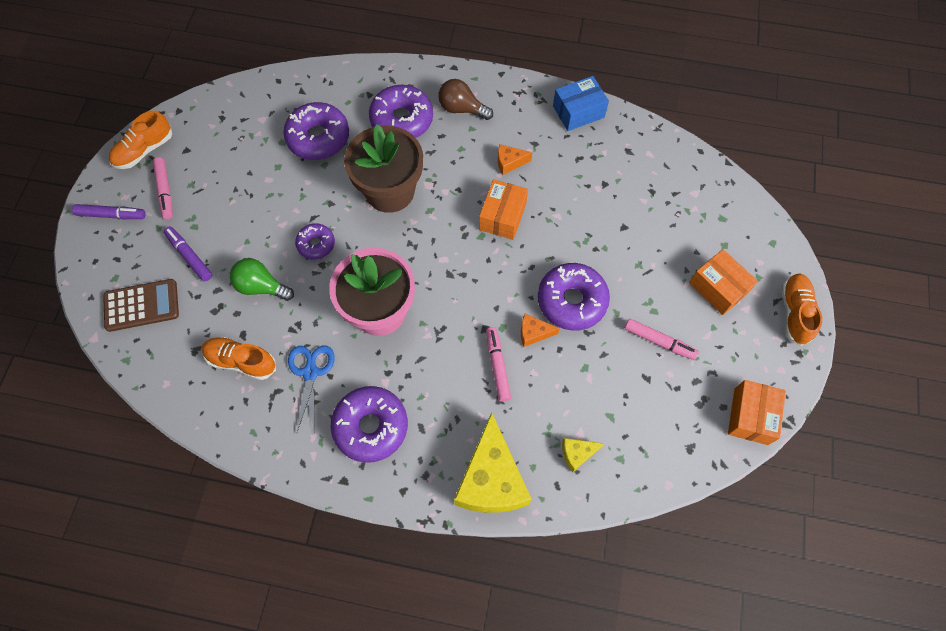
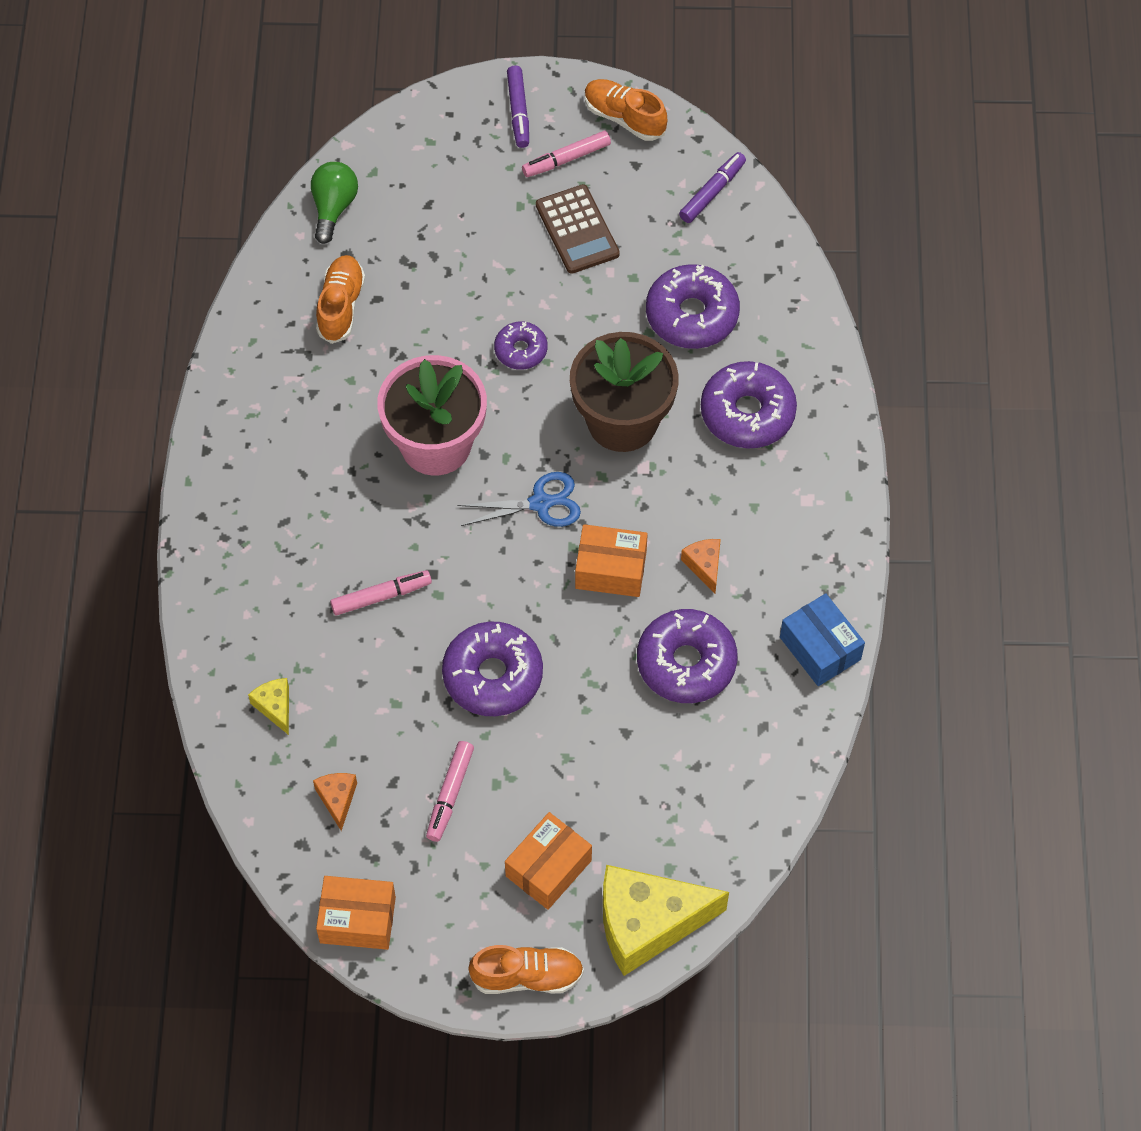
camera: 80 degrees right, 5 degrees down
(141, 305) = (397, 181): brown calculator -> brown calculator (577, 230)
(189, 256) = (475, 212): purple marker -> purple marker (712, 192)
(261, 286) = (447, 302): green light bulb -> green light bulb (333, 208)
(310, 372) = (338, 384): blue scissors -> blue scissors (540, 503)
(371, 426) = (277, 465): purple donut -> purple donut (686, 663)
(462, 109) = (786, 488): brown light bulb -> none
(491, 479) = (229, 611): yellow cheese -> yellow cheese (648, 923)
(533, 333) = (436, 633): orange cheese -> orange cheese (337, 799)

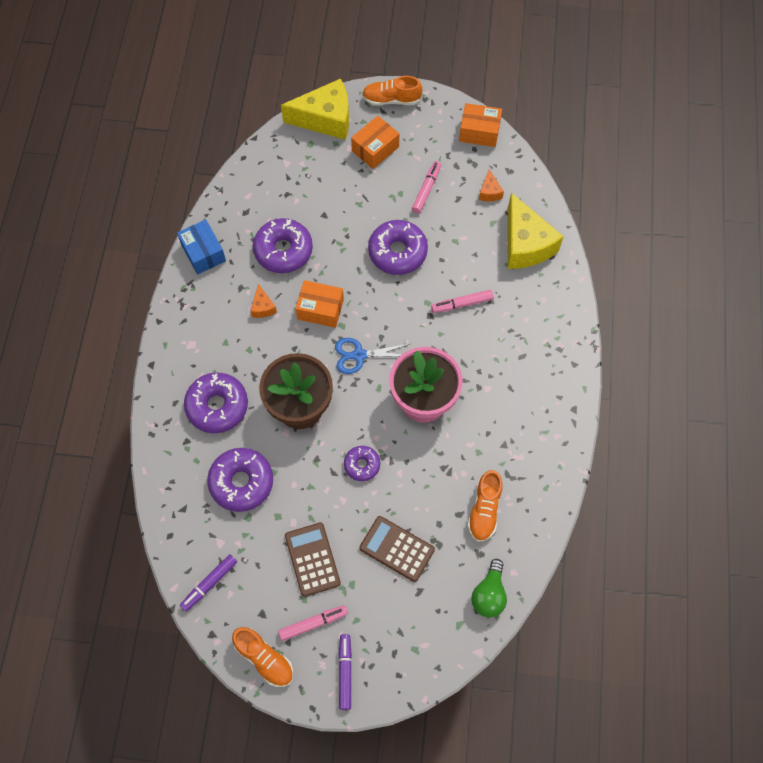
camera: 175 degrees left, 5 degrees up
(275, 707) = (525, 244): yellow cheese -> yellow cheese, size x2.27
(462, 251) = (397, 549): none -> brown calculator

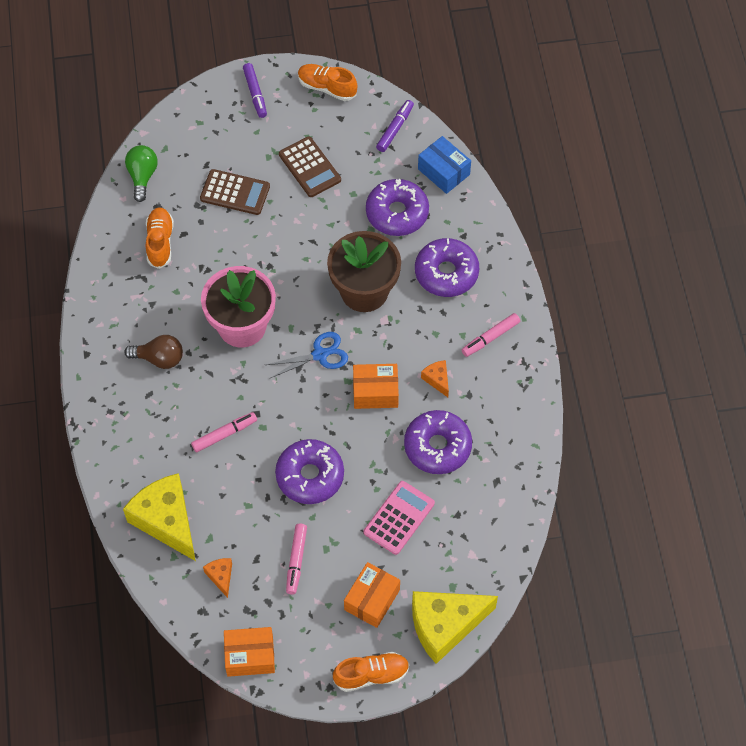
camera: 165 degrees right, 5 degrees down
(203, 253) = (524, 422): blue box -> blue box (443, 172)
(313, 623) = (293, 121): pink marker -> pink marker (490, 338)
(334, 202) = (399, 518): none -> pink calculator
(362, 465) = (287, 254): purple donut -> none
(506, 387) = (159, 358): none -> brown light bulb

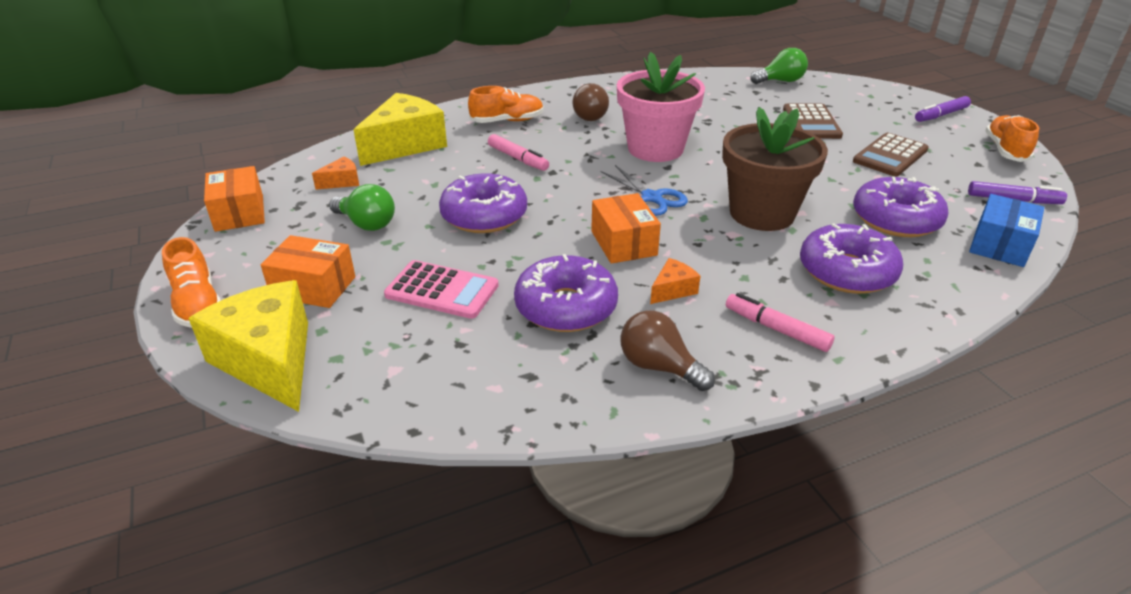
camera: 75 degrees right, 25 degrees down
(160, 242) = (717, 98): orange shoe -> orange shoe (507, 121)
(296, 561) = (366, 224): pink marker -> green light bulb
(506, 411) = (659, 367): none -> brown light bulb

